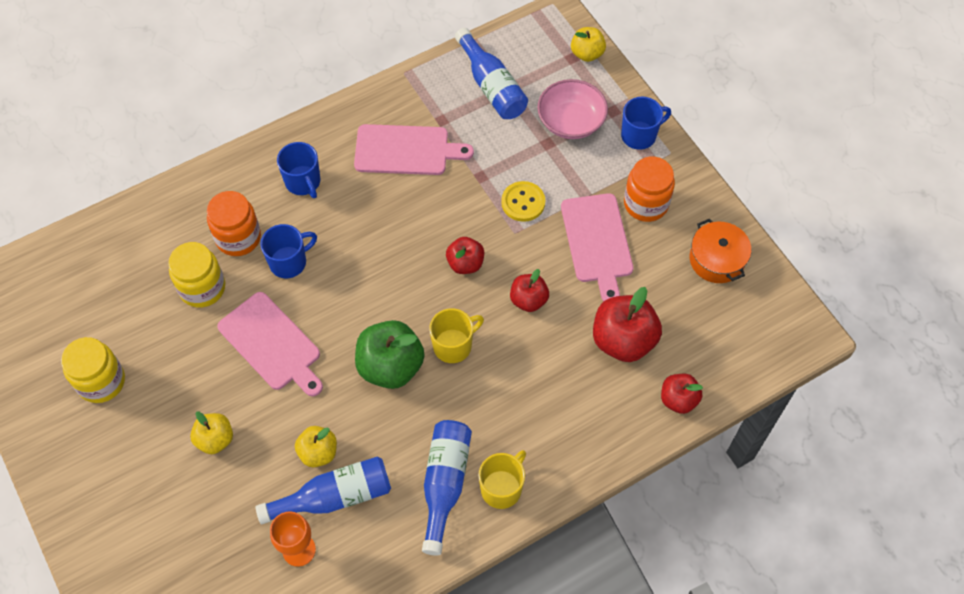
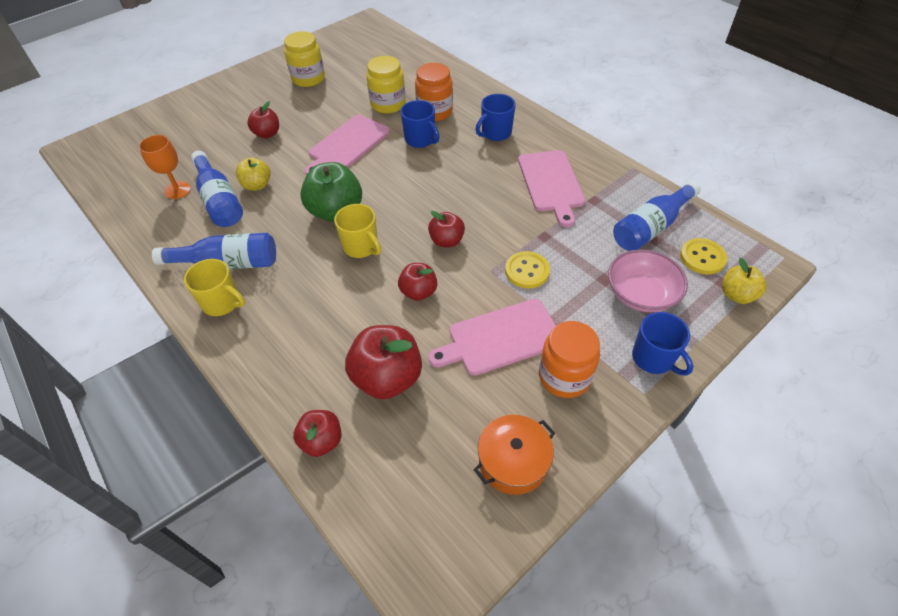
camera: 80 degrees right, 10 degrees down
(215, 439) = (267, 134): yellow apple -> red apple
(539, 61) = (702, 257): none -> yellow button

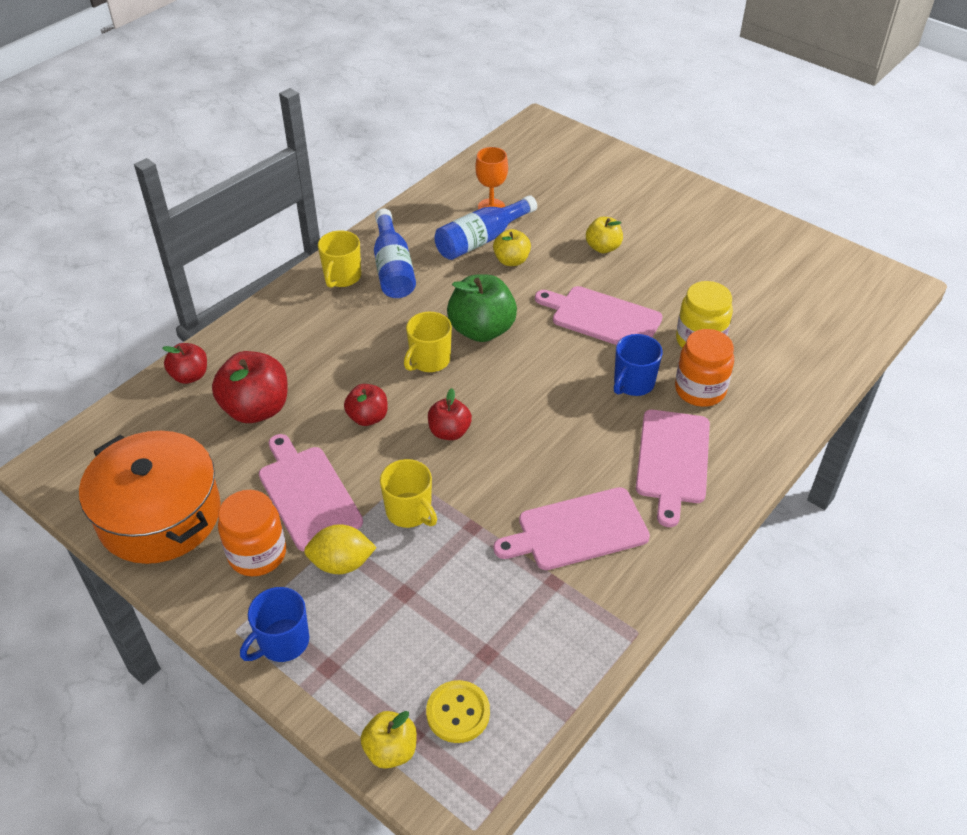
camera: 80 degrees right, 5 degrees down
(267, 134) = (603, 247): red apple -> yellow apple
(308, 79) = (728, 257): yellow jar -> none
(495, 133) = (672, 460): blue mug -> pink cutting board
(513, 461) = (160, 515): orange pot -> orange pot, size x1.78
(527, 271) = (409, 512): yellow button -> yellow mug
(576, 317) = (341, 563): none -> yellow lemon
(641, 294) = (383, 633): pink bowl -> none
(651, 227) = (509, 650): blue bottle -> none

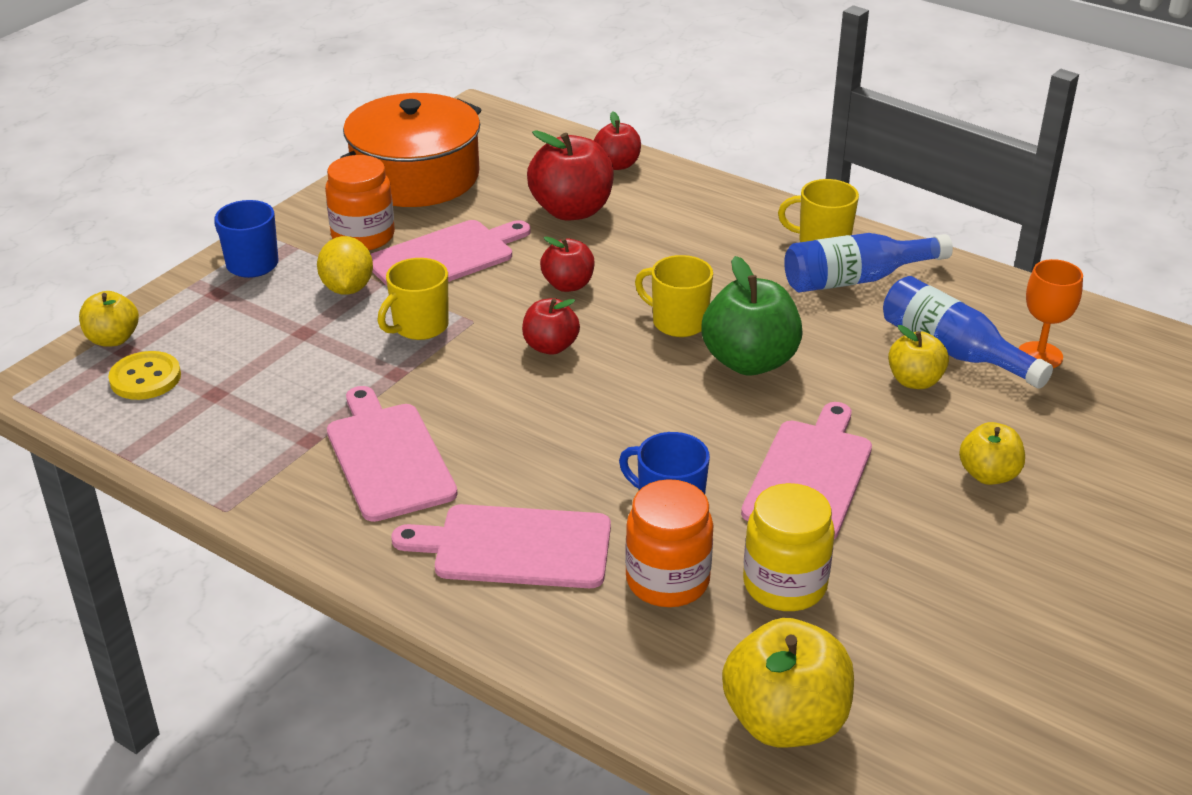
camera: 85 degrees right, 10 degrees down
(804, 354) = (785, 721): none -> yellow apple

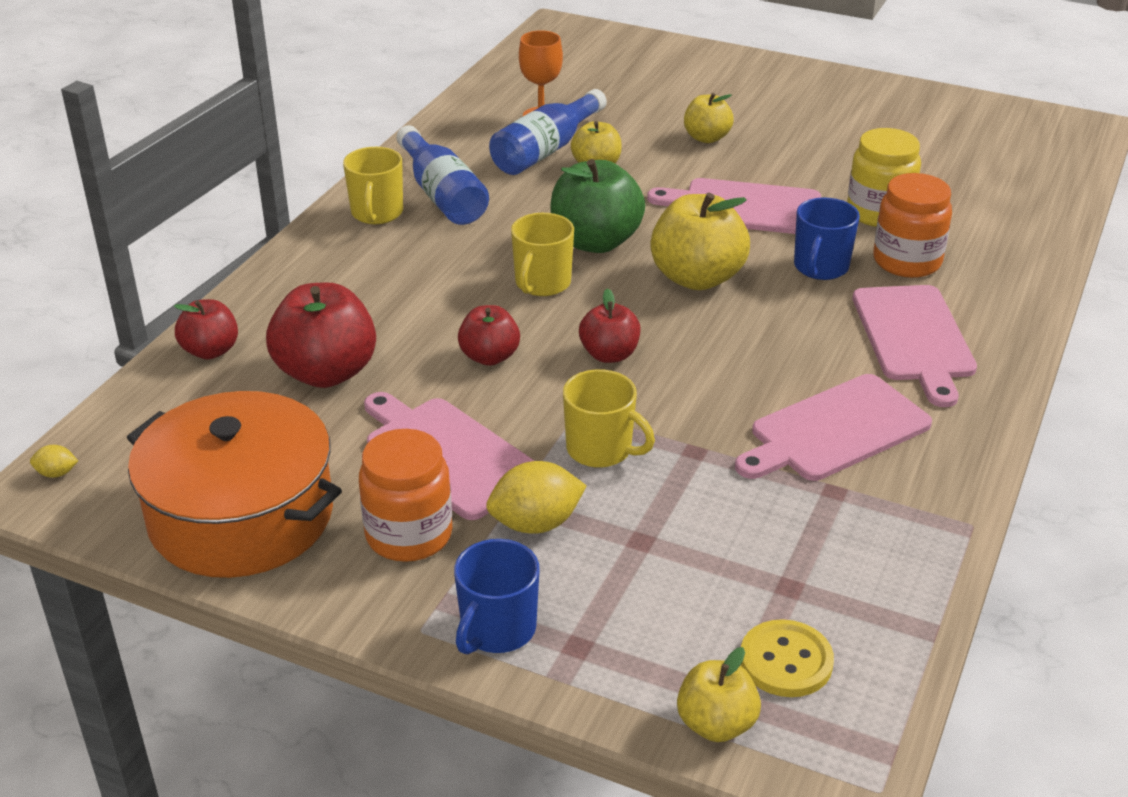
camera: 100 degrees left, 0 degrees up
(491, 115) = (57, 473): none -> yellow lemon
(785, 721) = (1011, 207): yellow apple -> yellow apple (697, 278)

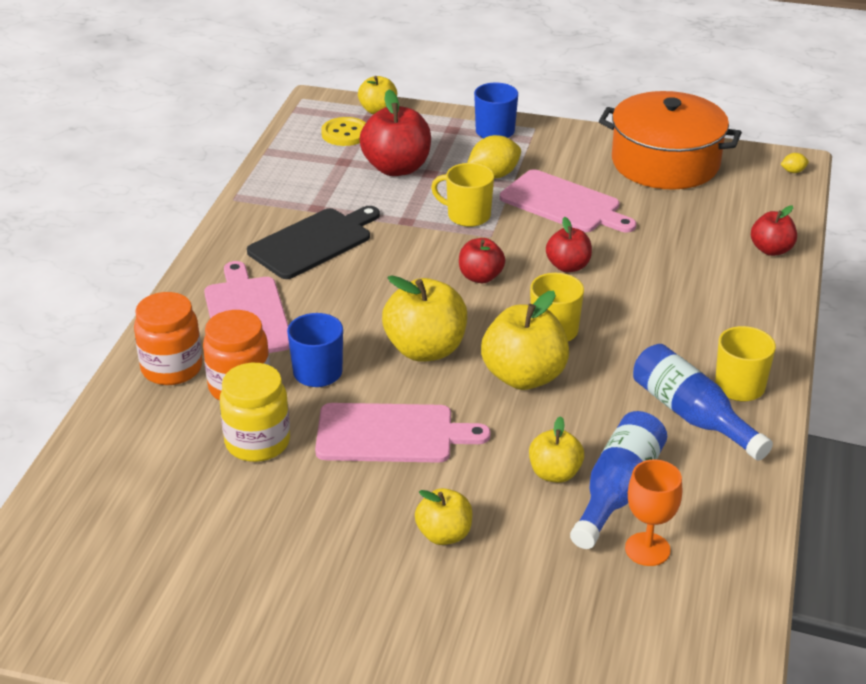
camera: 170 degrees right, 0 degrees up
(326, 372) = (677, 244): red apple -> red apple (396, 168)
(409, 535) = (564, 163): orange jar -> orange jar (172, 368)
(595, 242) = (524, 377): green apple -> yellow apple
(834, 430) = (313, 242): pink cutting board -> black cutting board

